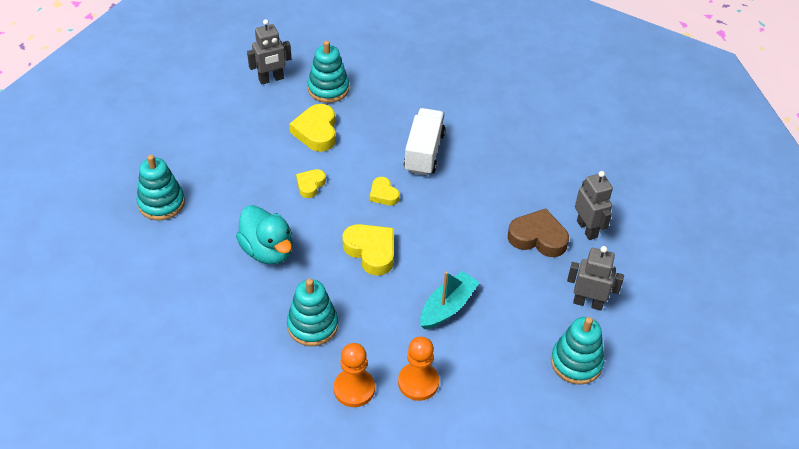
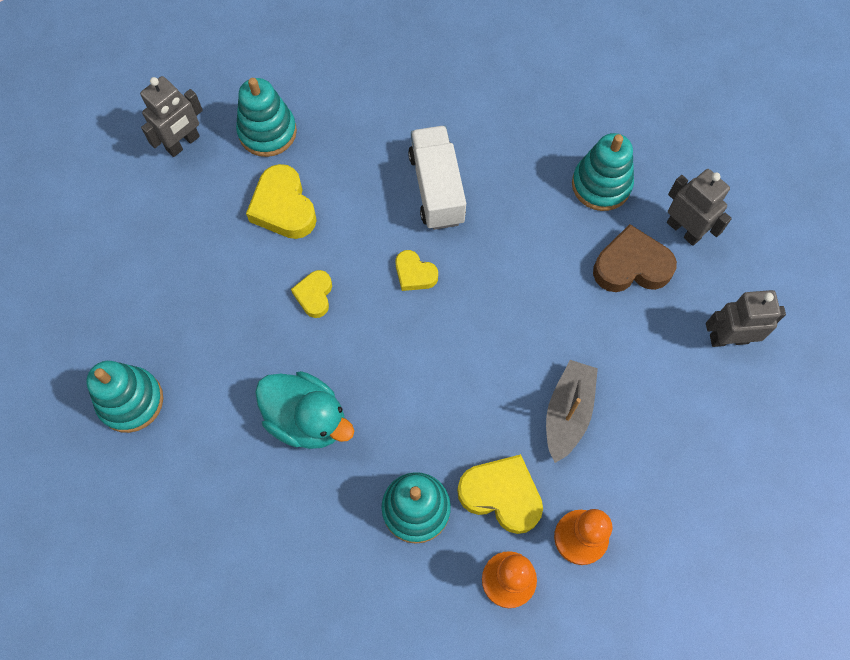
camera: 20 degrees left, 20 degrees up
(371, 251) = (438, 368): yellow heart -> yellow heart (501, 495)
(447, 307) = (567, 413): turquoise boat -> grey boat
(576, 362) = (750, 430): turquoise stacking toy -> turquoise stacking toy (601, 185)

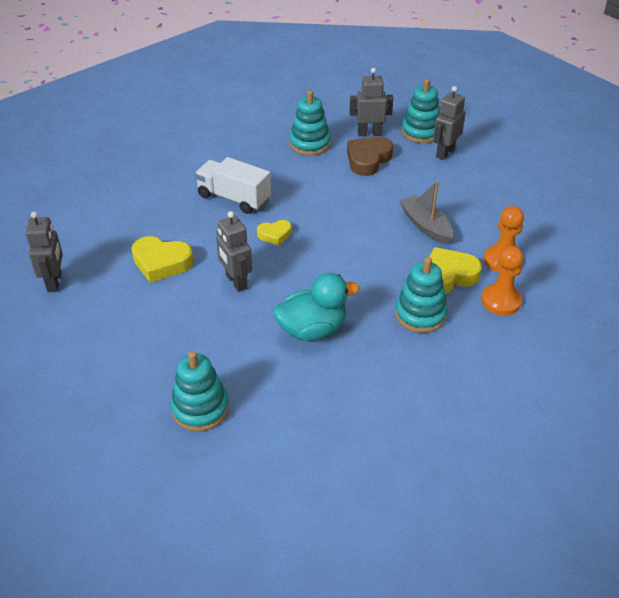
camera: 50 degrees left, 25 degrees down
(267, 132) = (102, 242): turquoise stacking toy -> turquoise stacking toy (421, 132)
(314, 295) = (236, 282): yellow heart -> grey robot

